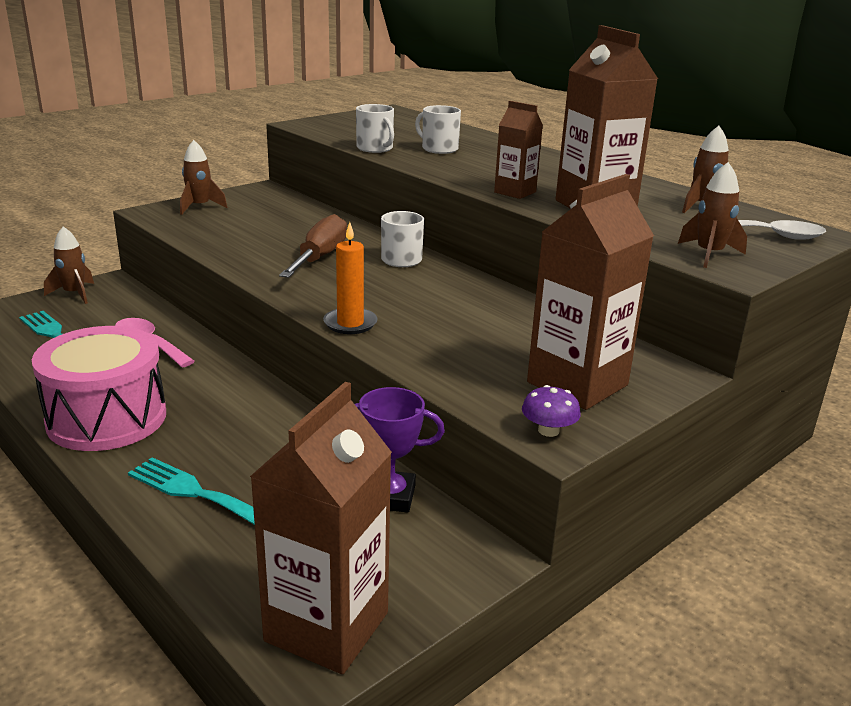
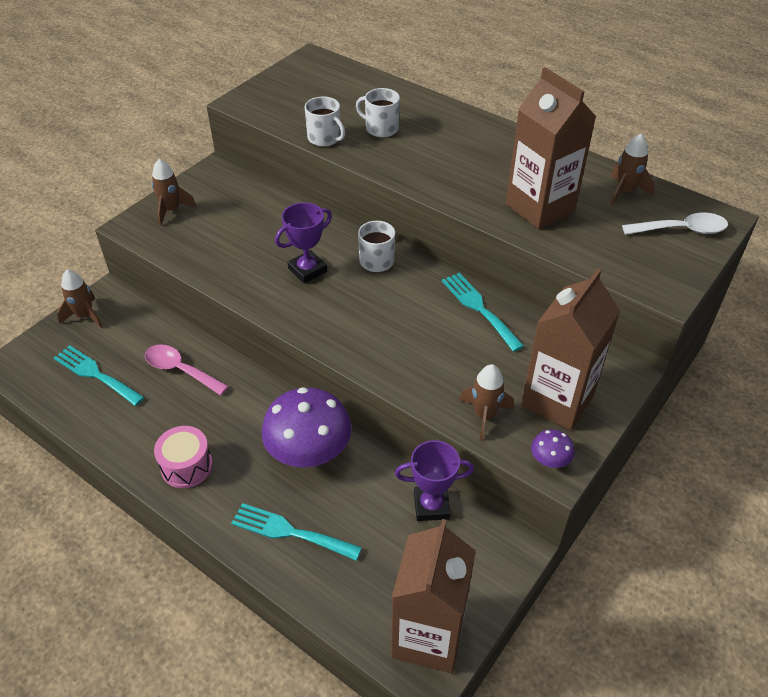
camera: 10 degrees left, 20 degrees up
(107, 418) = (186, 466): pink drum -> pink drum, size x0.56
(259, 425) = (309, 450): none -> purple mushroom
(320, 257) = (307, 270): brown screwdriver -> purple trophy
(350, 323) = (365, 359): orange candle -> none
(506, 304) = (479, 308): none -> turquoise fork
(515, 192) = (469, 196): brown carton -> none
(709, 254) = (643, 269): brown rocket -> brown rocket (484, 415)

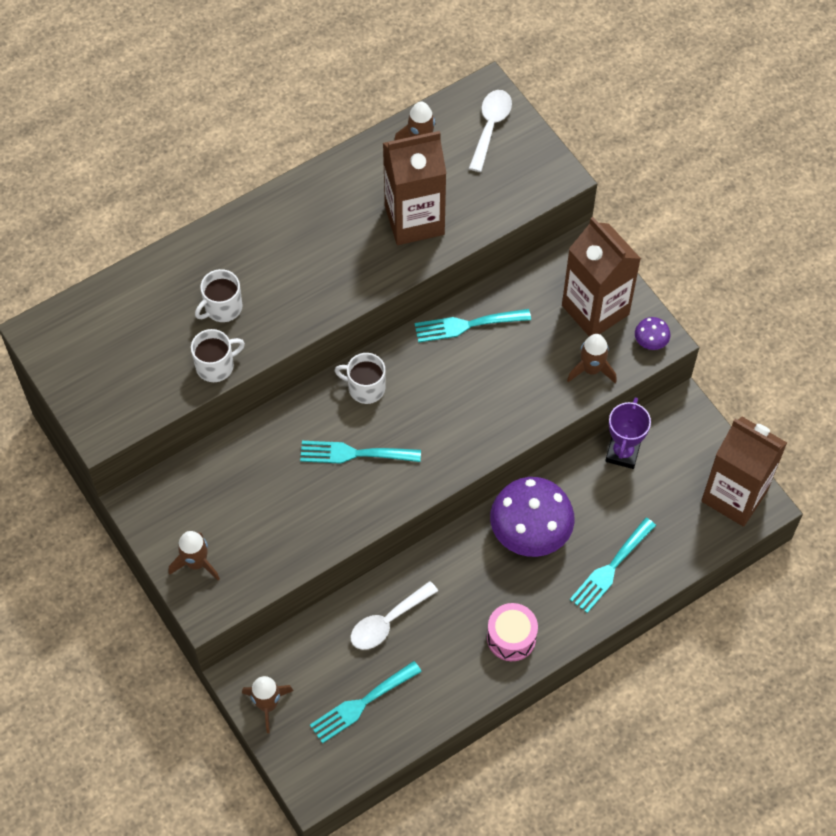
camera: 70 degrees left, 15 degrees up
(180, 370) = (387, 622): pink spoon -> white spoon
(307, 270) = (354, 453): purple trophy -> turquoise fork

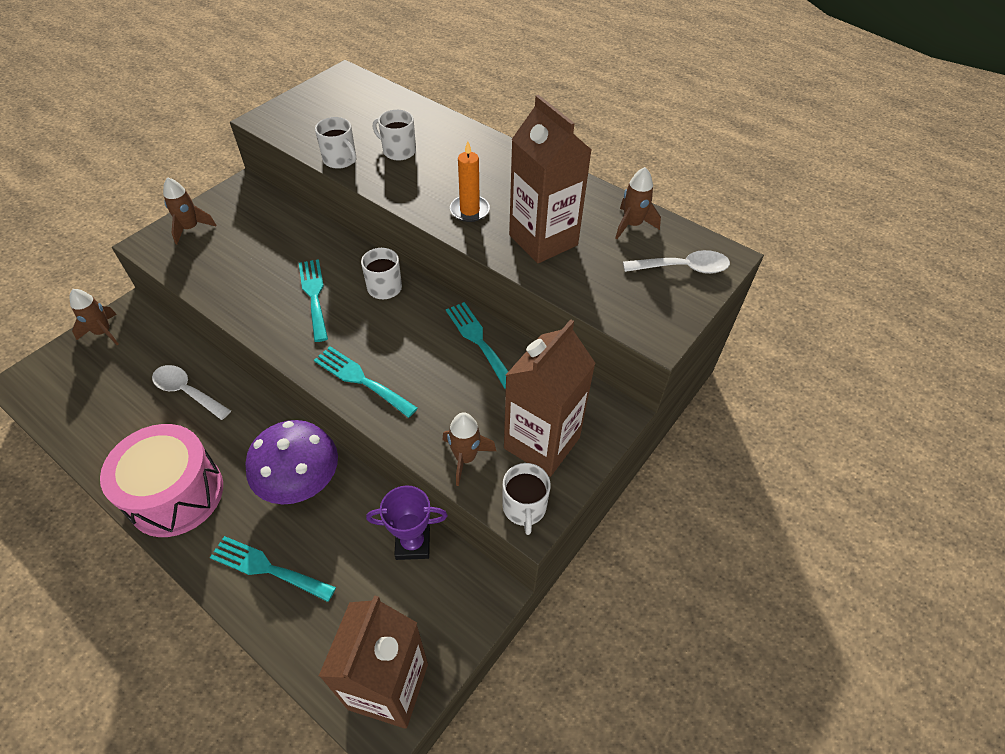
camera: 70 degrees right, 10 degrees down
(348, 268) = (469, 210): none -> orange candle
(361, 704) = (103, 394): turquoise fork -> turquoise fork (361, 379)
(511, 638) = (176, 494): pink drum -> pink drum, size x1.79
(650, 341) = (524, 508): purple mushroom -> white mug

